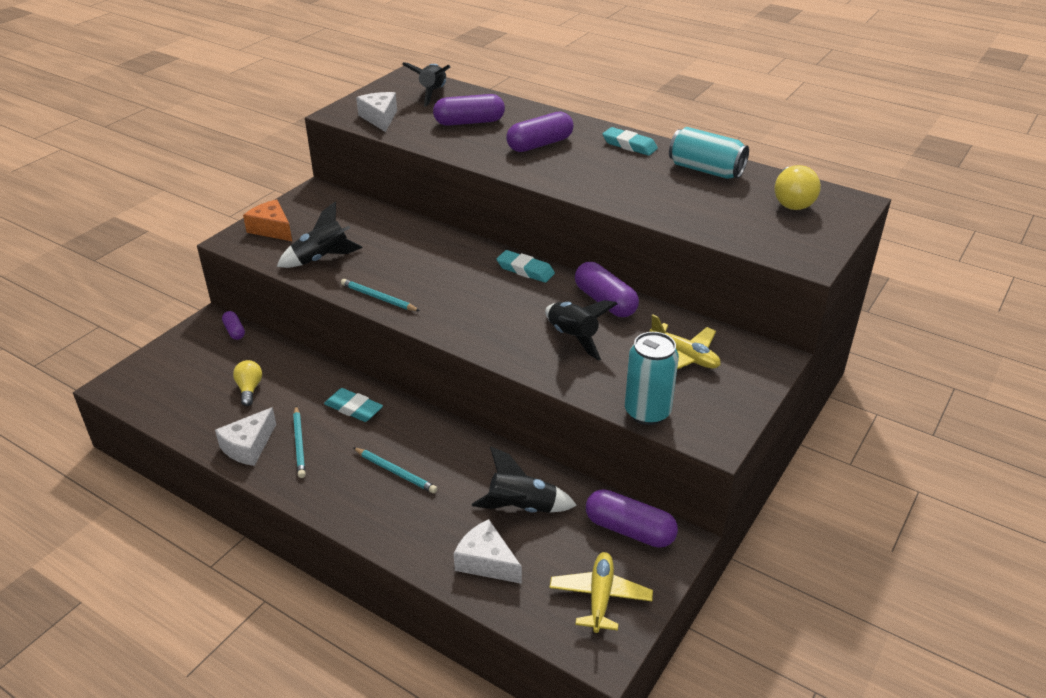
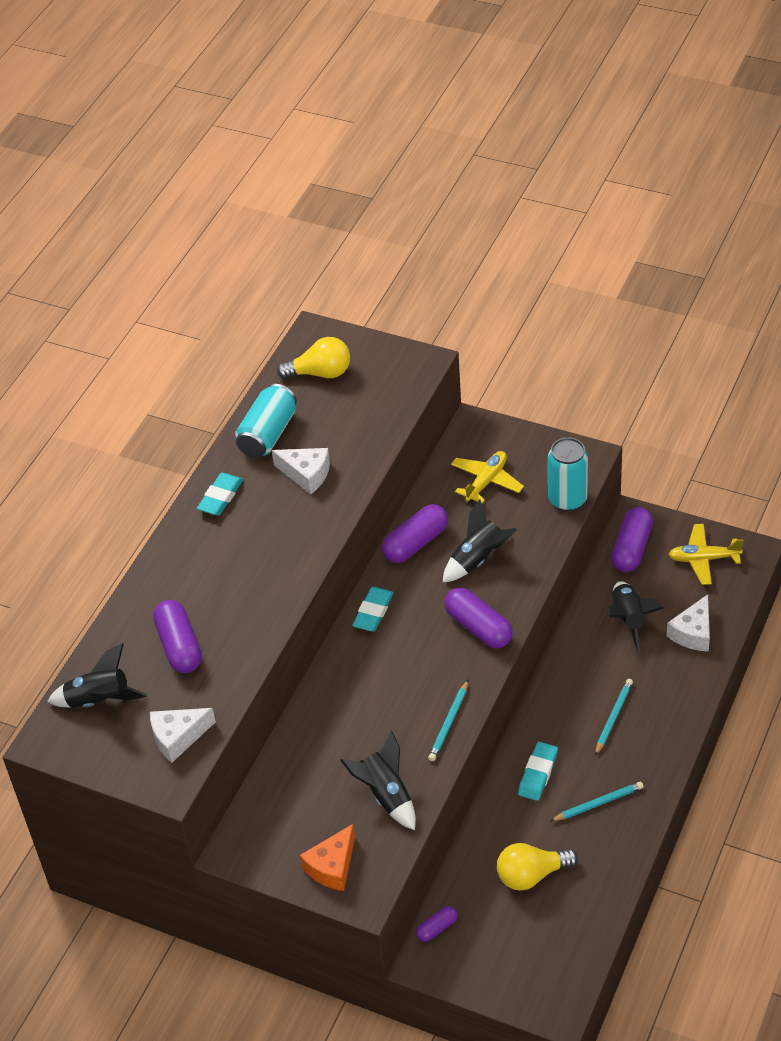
camera: 95 degrees left, 10 degrees up
(248, 446) = (613, 844): white cheese -> white cheese (306, 474)
(249, 389) = (531, 875): yellow light bulb -> yellow light bulb, size x1.53
(540, 144) = (229, 572): purple capsule -> purple capsule (478, 627)

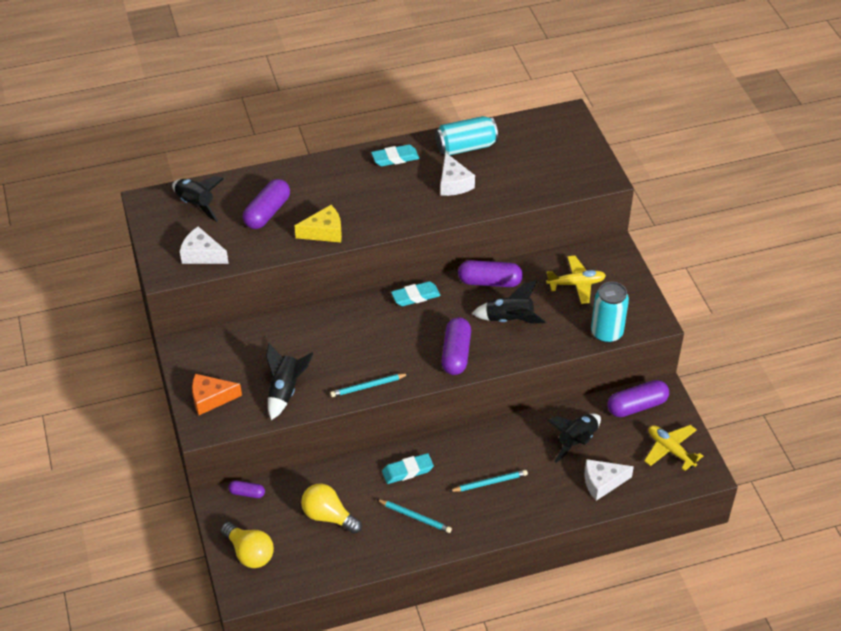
camera: 45 degrees right, 0 degrees up
(259, 616) = (324, 232): none -> yellow cheese
(320, 373) = (541, 138): yellow light bulb -> yellow light bulb (249, 553)

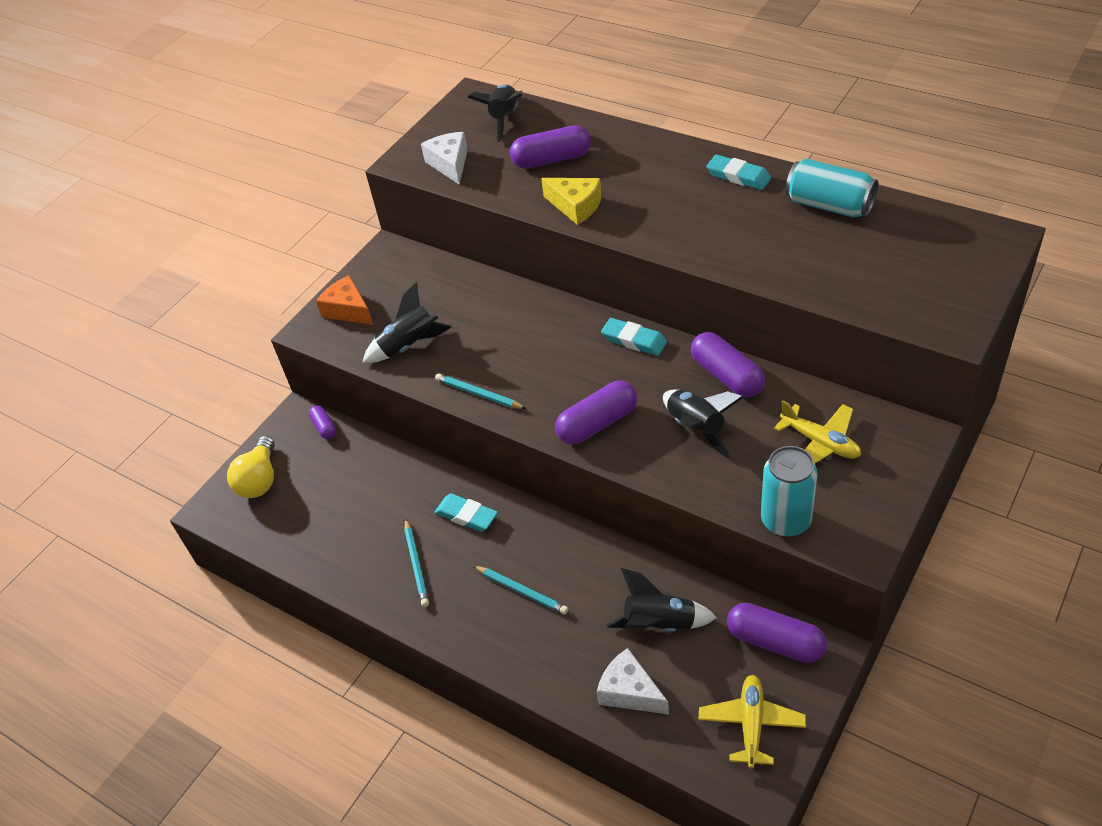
camera: 55 degrees right, 0 degrees up
(328, 516) = (353, 500): yellow light bulb -> none
(453, 183) = (765, 234): white cheese -> none

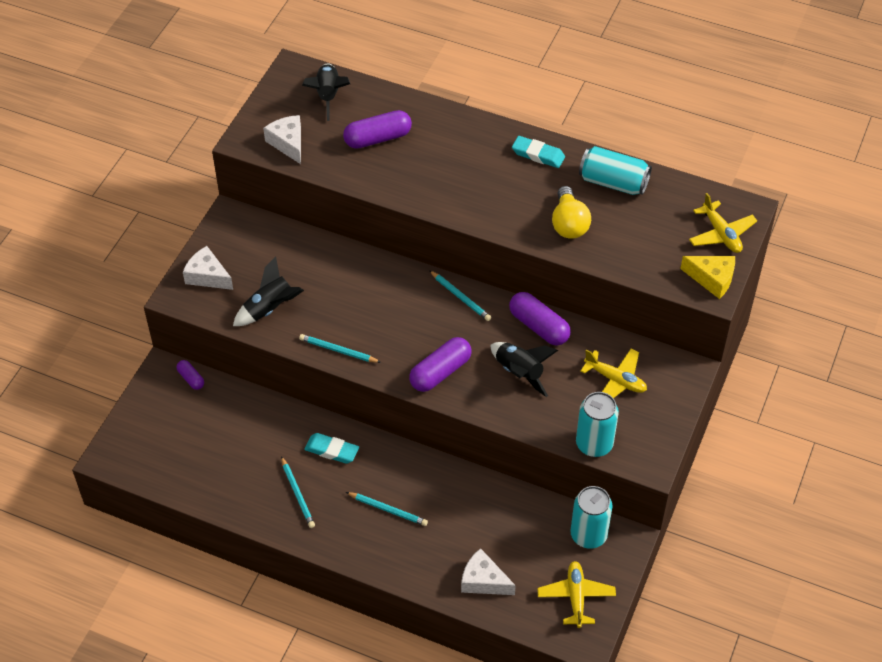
camera: 15 degrees left, 5 degrees up
(259, 480) = (144, 429): yellow light bulb -> yellow light bulb (569, 224)
(348, 310) = (207, 276): orange cheese -> white cheese
(575, 206) = (406, 185): yellow cheese -> yellow cheese (712, 279)
(634, 340) = (460, 297): turquoise eraser -> turquoise pencil
(659, 624) = (500, 528): black rocket -> none
(775, 642) = (588, 535): purple capsule -> turquoise can
(968, 263) = (721, 234): none -> yellow plane

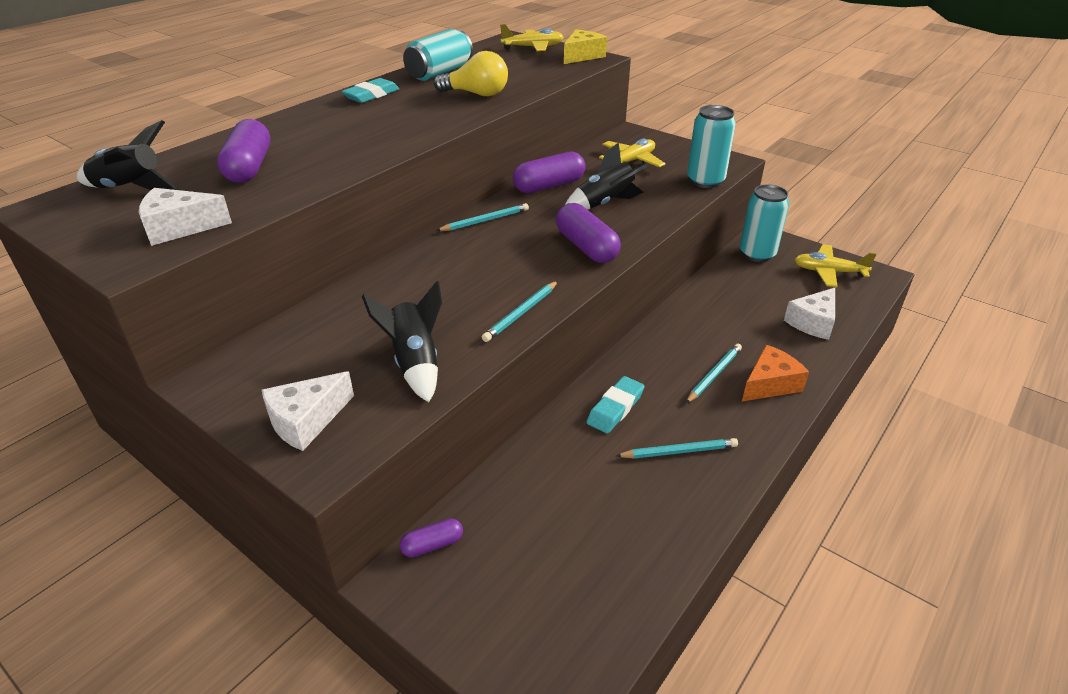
camera: 75 degrees left, 15 degrees down
(387, 548) = (770, 384): none -> orange cheese

